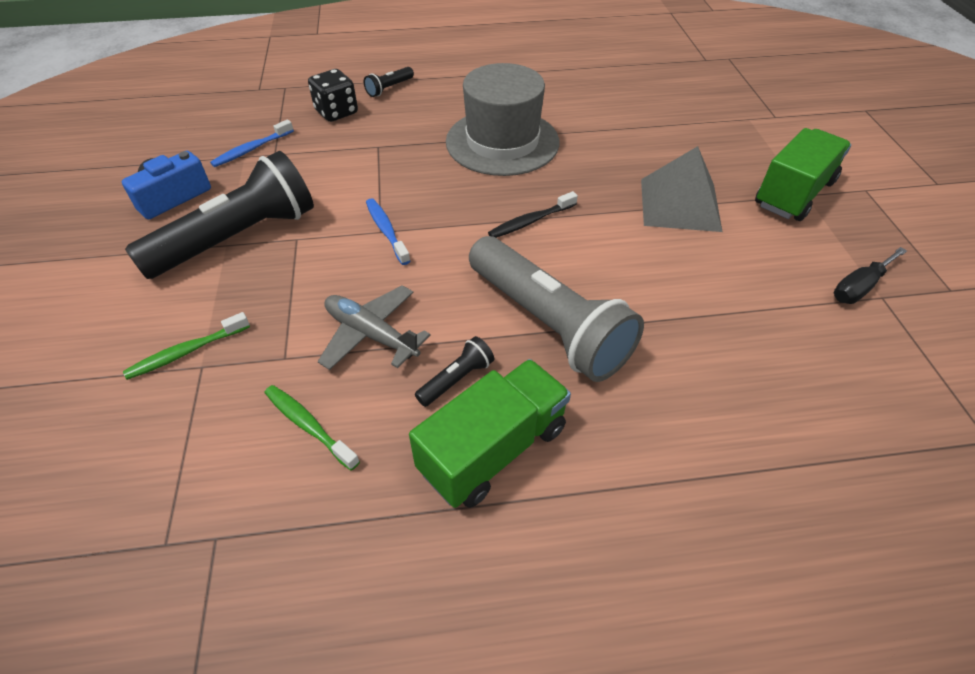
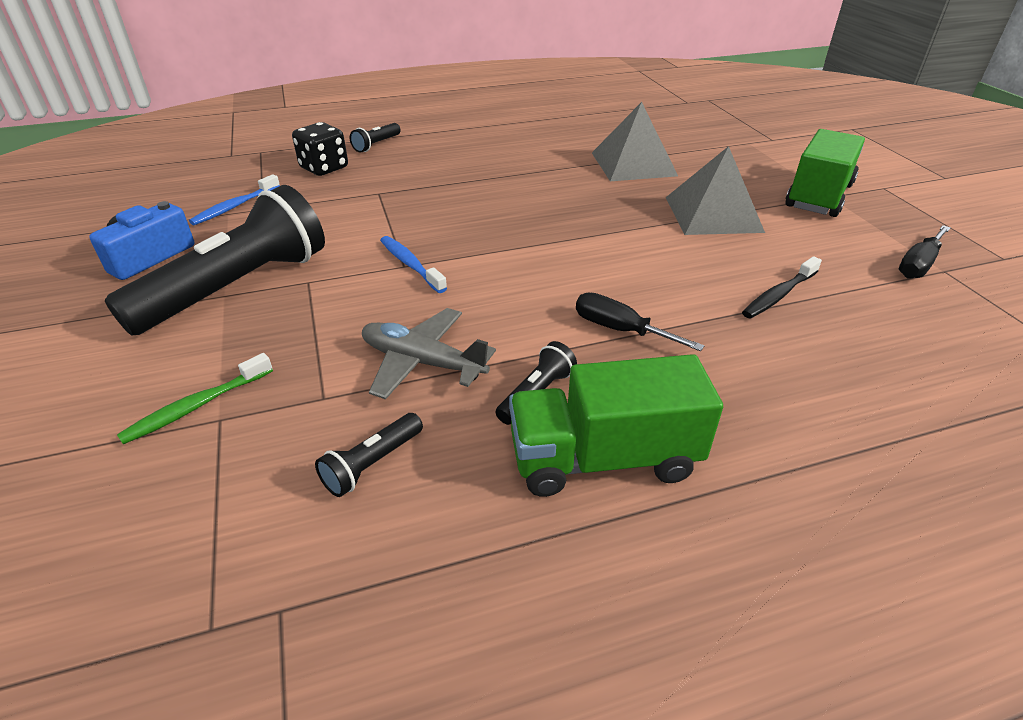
camera: 10 degrees left, 10 degrees down
(308, 425) = (372, 464): green toothbrush -> black flashlight
(493, 449) = (603, 458): green truck -> green truck turned 135 degrees counterclockwise
(502, 142) = (511, 179): grey hat -> none
(530, 221) = (566, 242): black toothbrush -> black toothbrush (778, 295)
(548, 324) = (620, 330): grey flashlight -> black screwdriver
(623, 135) = (633, 164): none -> grey pyramid

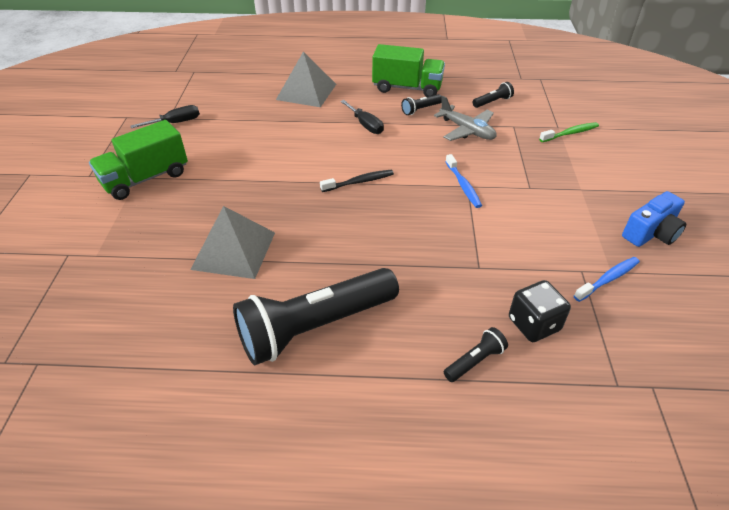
camera: 160 degrees left, 5 degrees up
(237, 287) = (574, 193): black flashlight -> black flashlight (315, 327)
(713, 214) = (237, 180): grey pyramid -> grey pyramid (306, 91)
(778, 295) = (271, 124): black toothbrush -> black toothbrush (359, 182)

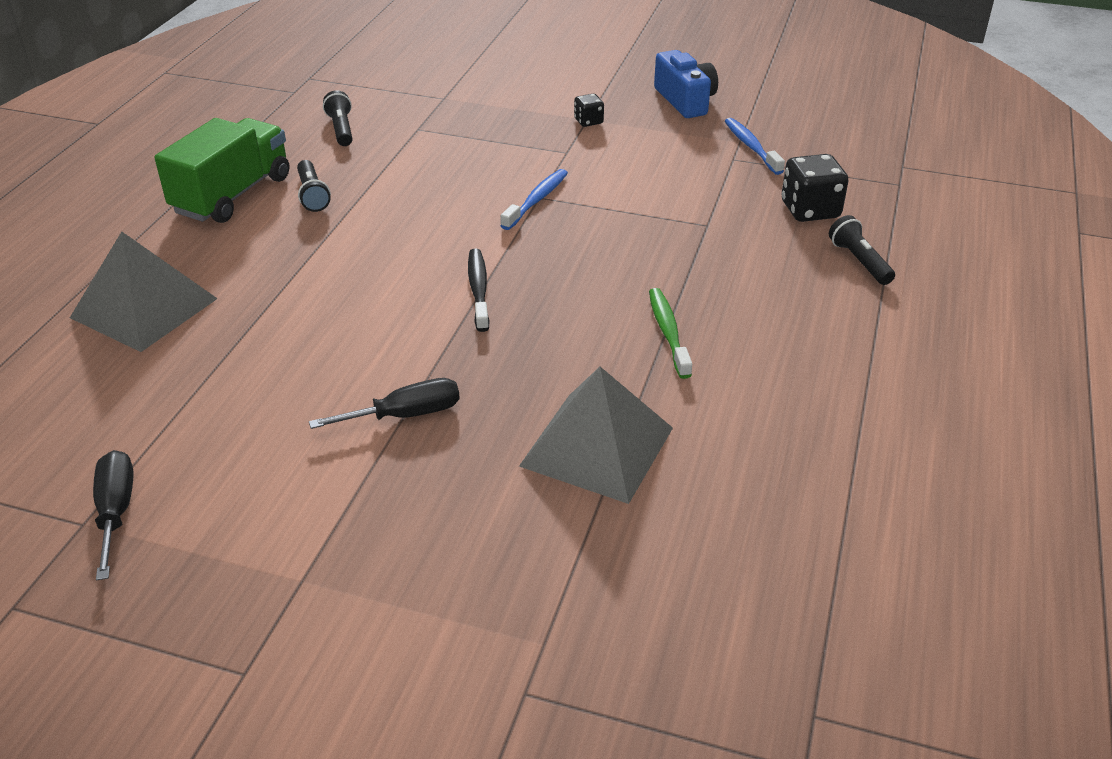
camera: 75 degrees left, 5 degrees down
(145, 178) = (315, 566): green truck -> none
(315, 327) = (785, 377): black flashlight -> none
(365, 125) = (318, 257): black screwdriver -> black screwdriver (405, 415)
(463, 186) = (537, 200): blue toothbrush -> blue toothbrush turned 60 degrees counterclockwise
(467, 130) = (402, 167): grey plane -> none
(570, 133) = (465, 93): green toothbrush -> green toothbrush (668, 332)
(578, 190) = (588, 121): none -> black dice

